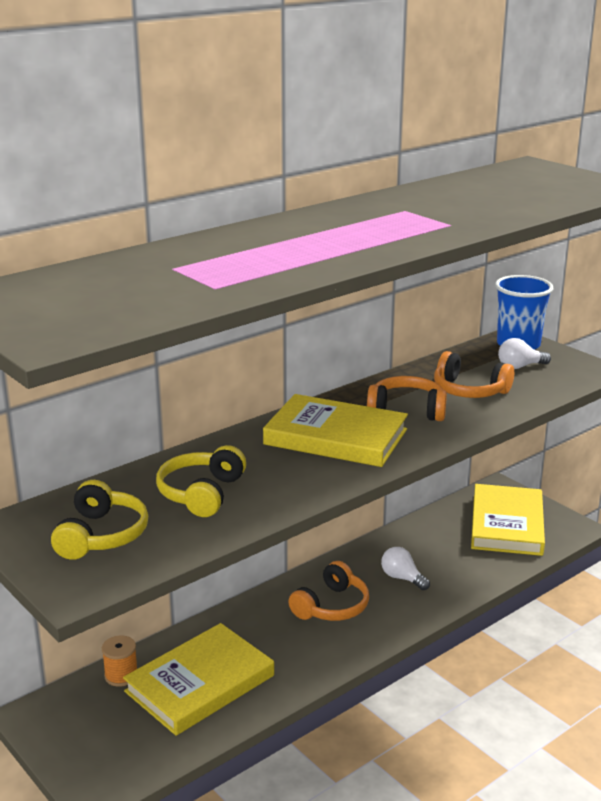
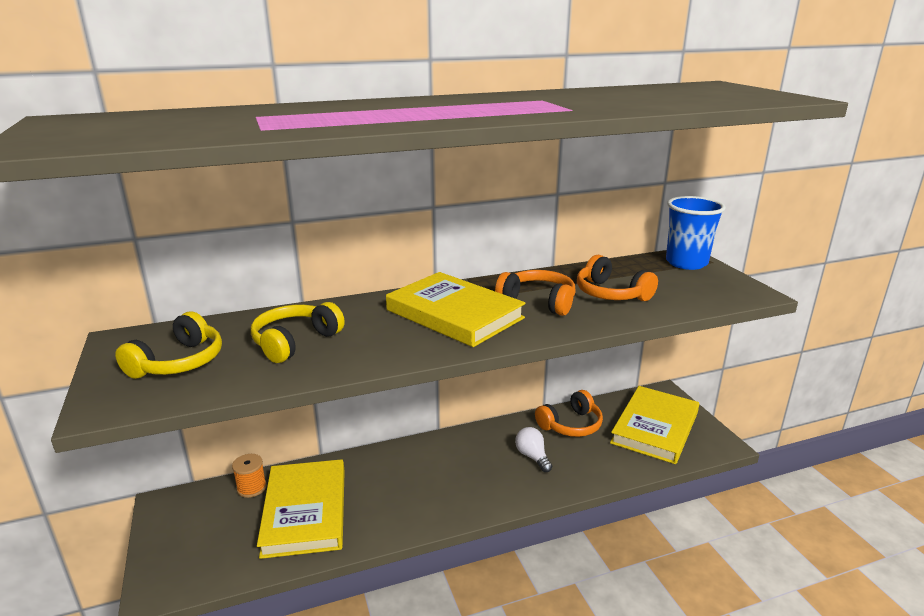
camera: 20 degrees right, 0 degrees up
(200, 683) = (305, 511): yellow book -> yellow book turned 75 degrees counterclockwise
(332, 606) = (456, 468): orange headphones -> orange headphones (571, 425)
(520, 366) = (676, 280): white light bulb -> none

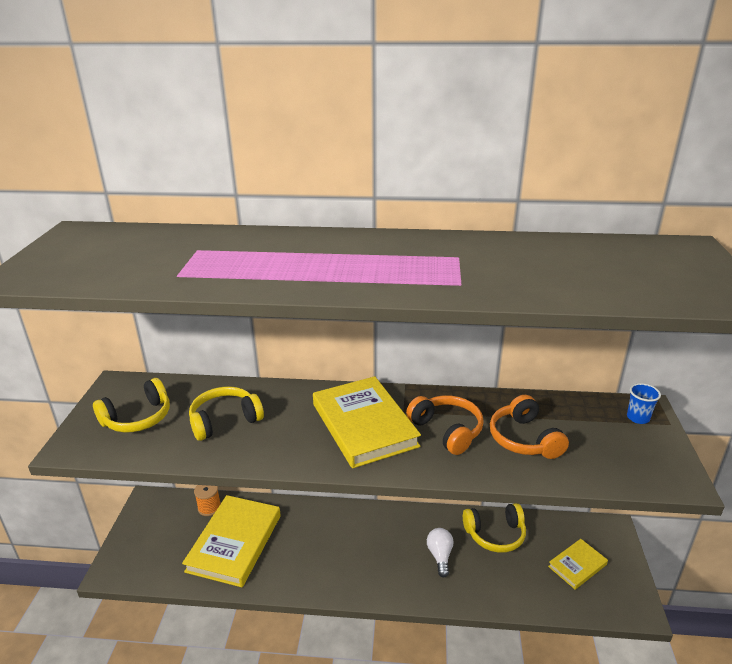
camera: 25 degrees right, 5 degrees up
(571, 425) = (495, 534): orange headphones -> yellow headphones
(655, 428) = (577, 565): yellow book -> yellow book, size x0.52
(686, 263) = (638, 418): blue cup -> blue cup, size x0.50

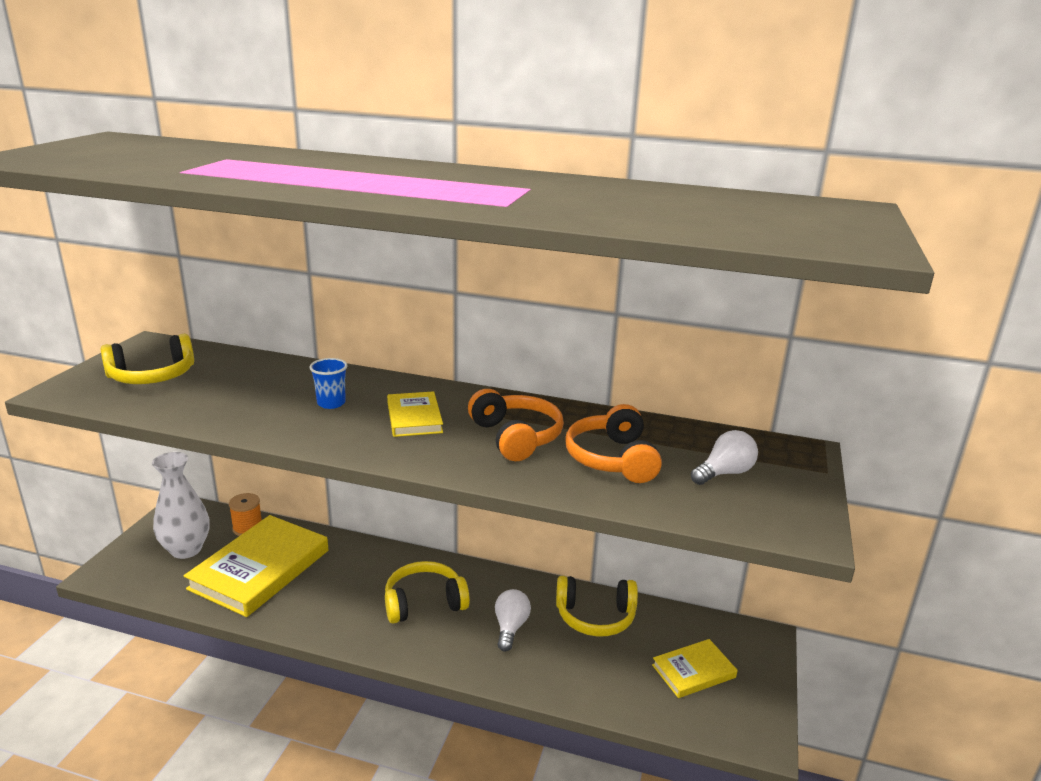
camera: 10 degrees right, 5 degrees down
(169, 536) = (186, 549): none -> white vase
(224, 420) = (249, 391): yellow headphones -> yellow headphones (424, 602)
(364, 425) = (414, 418): yellow book -> yellow book, size x0.52
(605, 438) = (724, 473): none -> white light bulb
(638, 418) = (784, 459): blue cup -> blue cup (331, 403)

